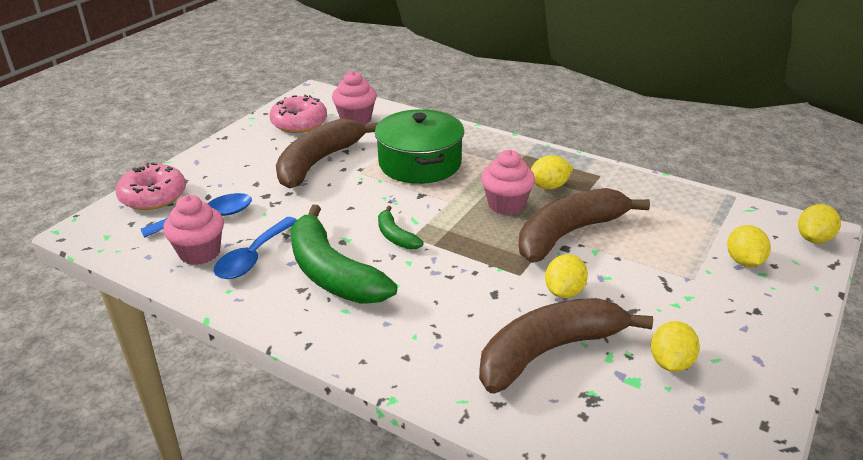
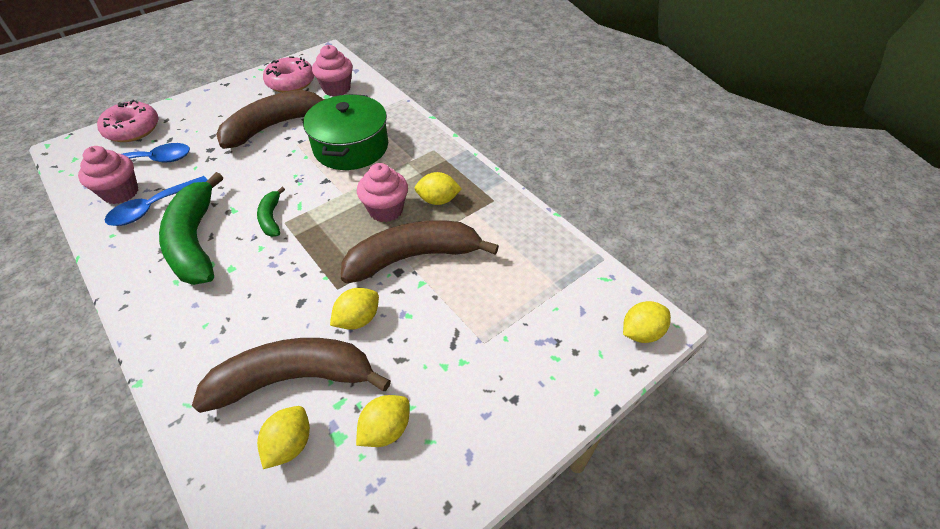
camera: 20 degrees right, 15 degrees up
(744, 261) = (548, 338): yellow lemon -> yellow lemon (289, 444)

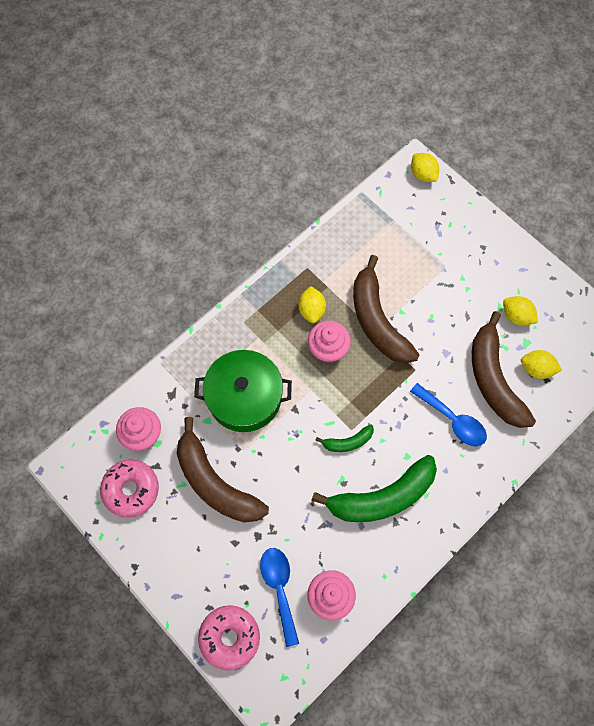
camera: 95 degrees left, 20 degrees up
(153, 208) = (347, 554): blue spoon -> blue spoon (453, 420)
(358, 319) = (440, 349): yellow lemon -> none

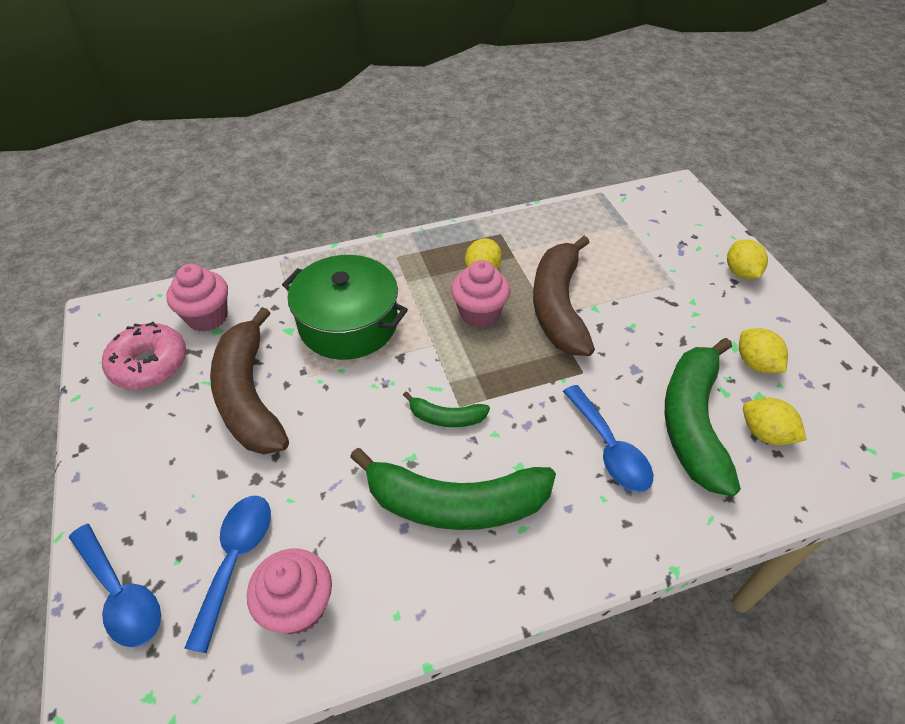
camera: 25 degrees right, 20 degrees down
(230, 637) = (121, 594): pink donut -> blue spoon
(423, 174) = (683, 198): yellow lemon -> yellow lemon (741, 273)
(493, 379) = (692, 422): brown banana -> green banana

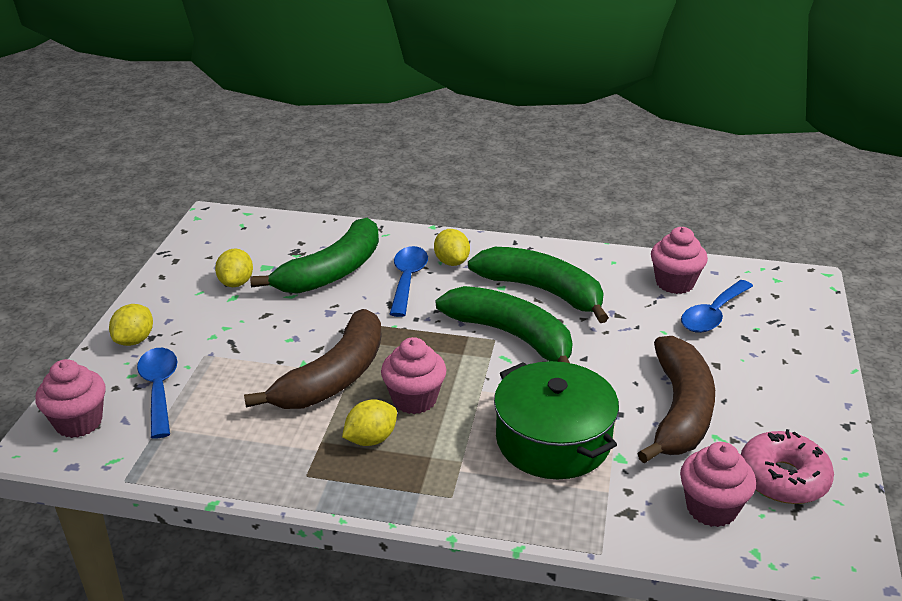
camera: 150 degrees left, 15 degrees down
(121, 594) = (798, 324): blue spoon -> blue spoon (159, 389)
(446, 417) = (512, 336): green banana -> green banana, size x2.12
(678, 208) = (79, 422): none -> pink cupcake
(765, 434) = (293, 251): yellow lemon -> yellow lemon (451, 262)

